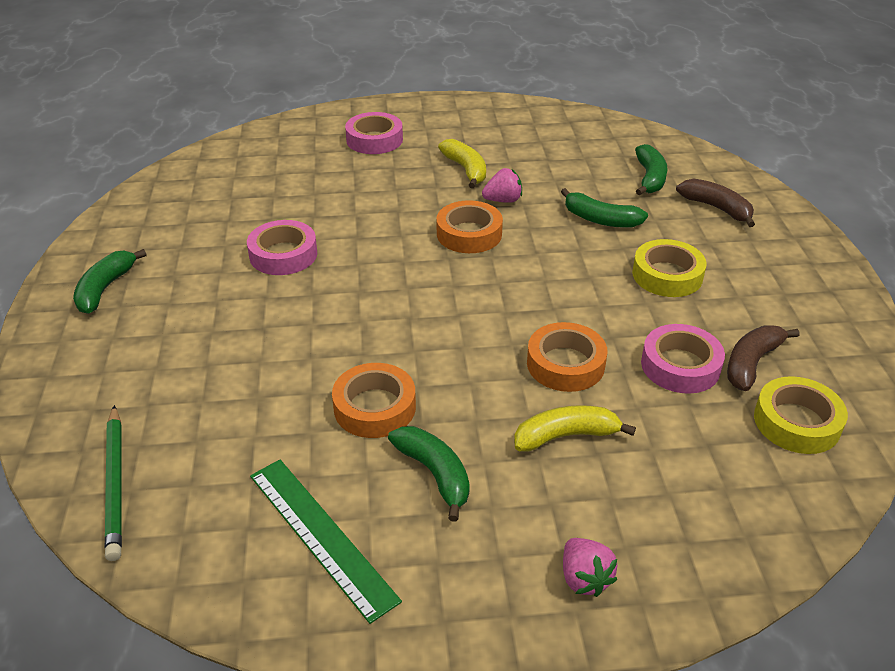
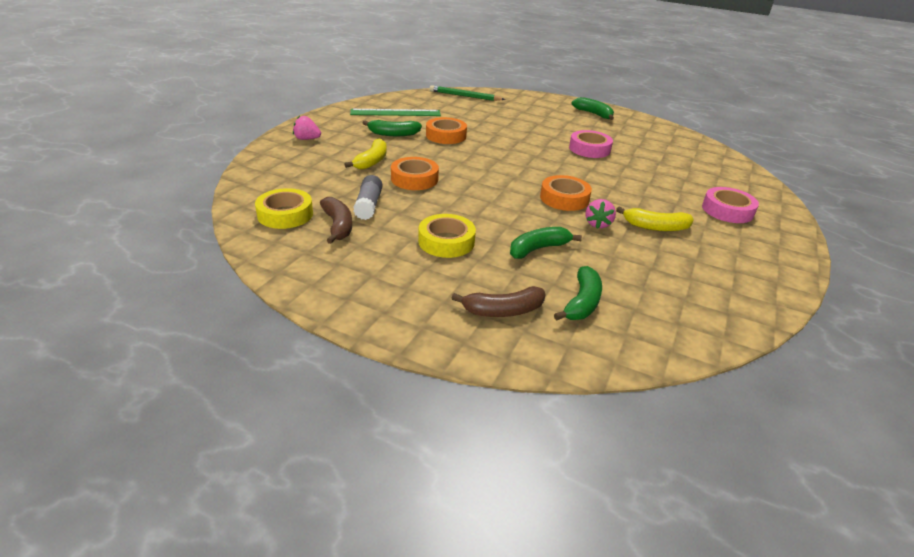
camera: 120 degrees right, 5 degrees down
(650, 178) = (582, 303): green banana -> green banana turned 105 degrees counterclockwise
(680, 366) = (368, 205): pink tape -> grey glue stick

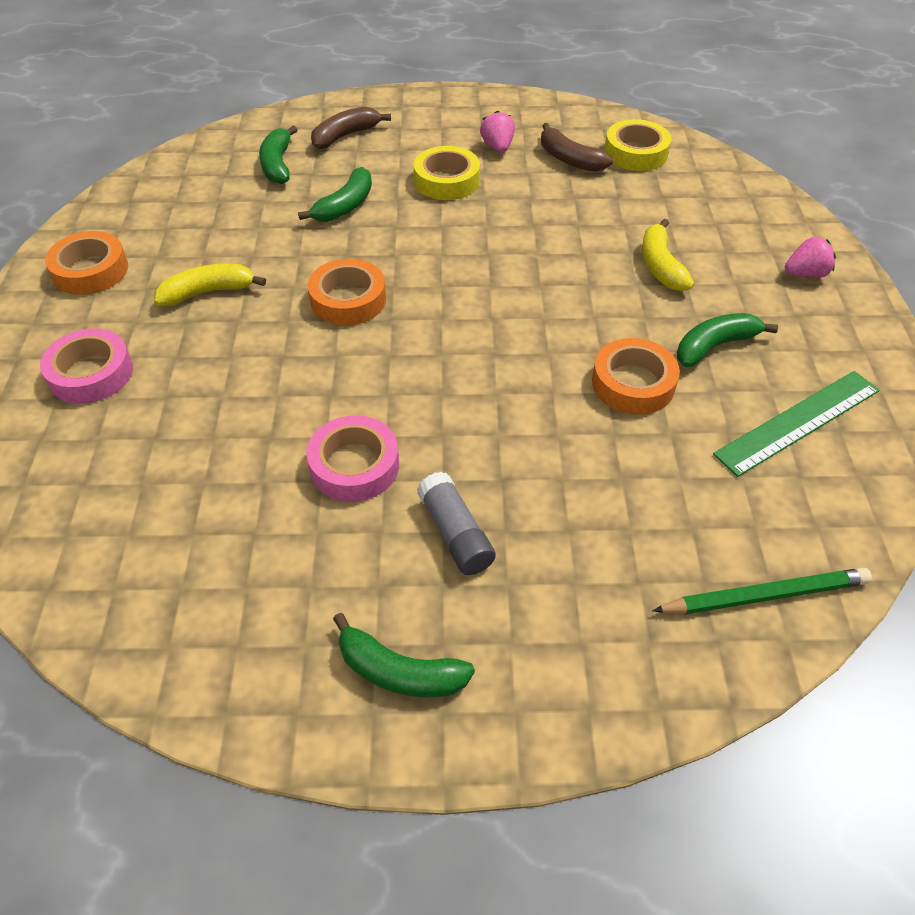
camera: 155 degrees right, 15 degrees up
(368, 205) = (572, 194): grey glue stick -> grey glue stick (455, 533)
(414, 179) = (570, 255): orange tape -> orange tape (90, 270)
(598, 224) = (287, 268): pink strawberry -> pink strawberry (497, 147)

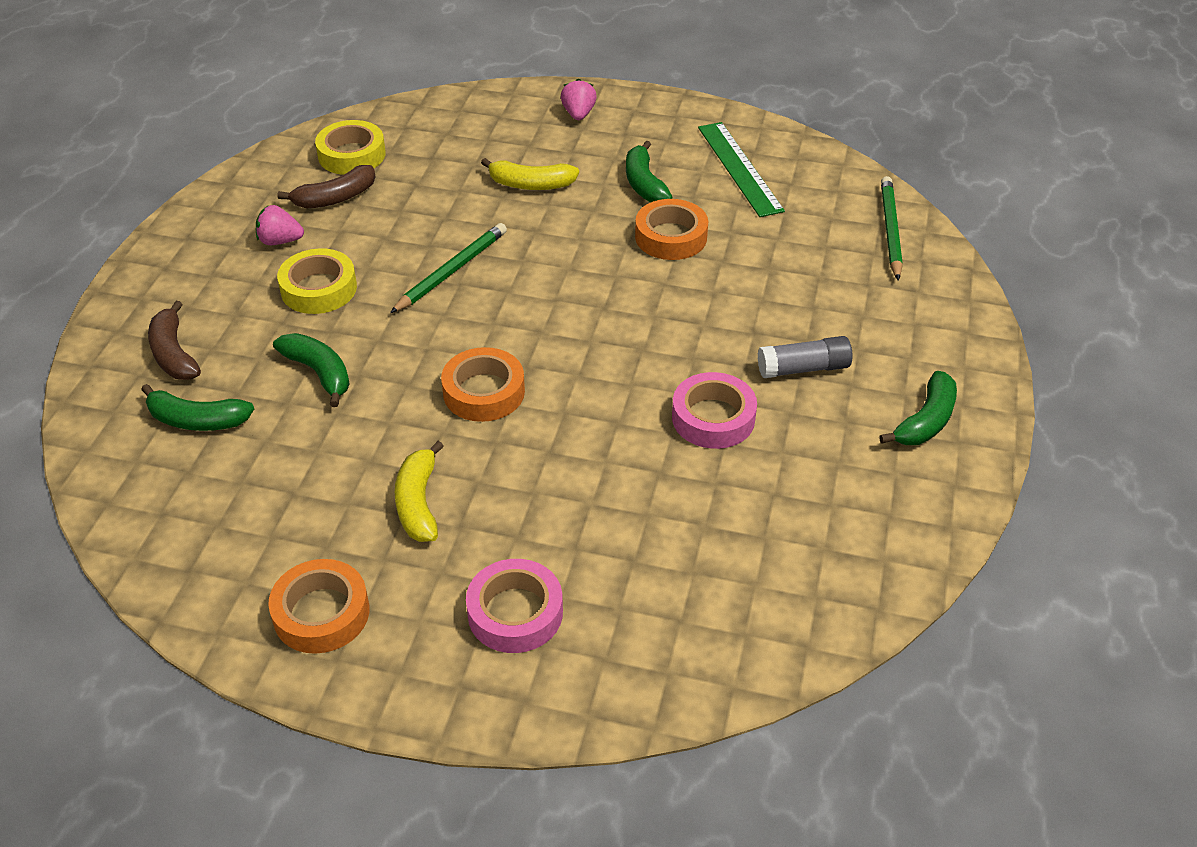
camera: 75 degrees left, 5 degrees down
(503, 245) = (451, 271): none -> green pencil

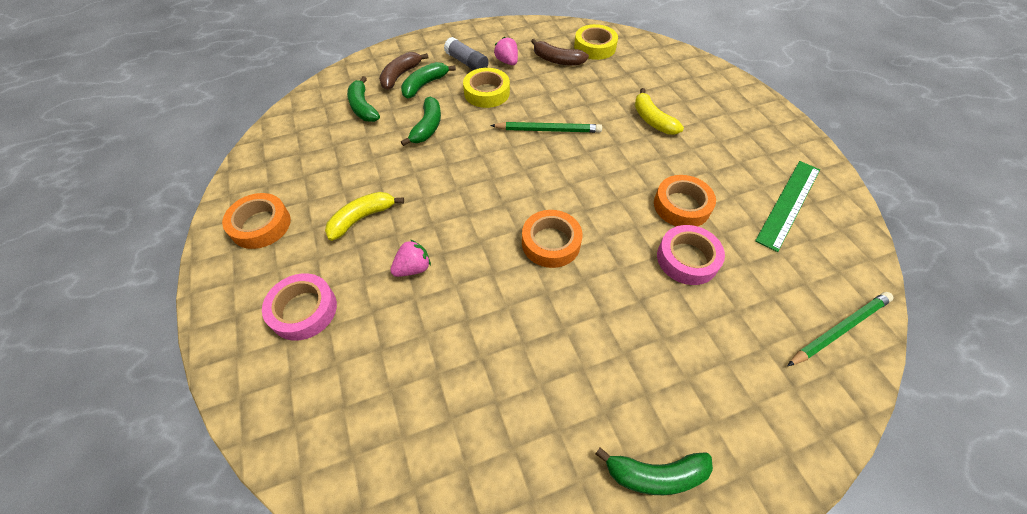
camera: 55 degrees right, 10 degrees up
(484, 392) = (466, 196): orange tape -> orange tape (551, 243)
(578, 114) = (736, 104): pink strawberry -> pink strawberry (413, 268)
(644, 184) = (714, 166): green banana -> green banana (424, 85)
(713, 418) = (538, 322): pink tape -> pink tape (687, 259)
(803, 369) = (633, 352): grey glue stick -> grey glue stick (466, 63)

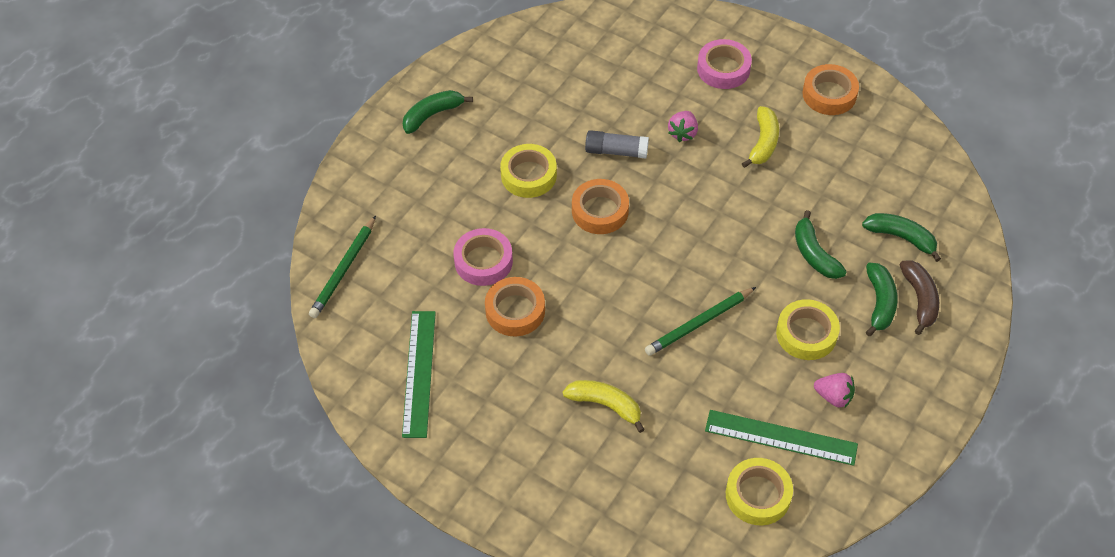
camera: 145 degrees right, 0 degrees up
(466, 63) = (874, 364): grey glue stick -> grey glue stick (616, 151)
(557, 60) = (781, 437): brown banana -> green ruler
(590, 317) = (528, 175): none -> yellow tape

